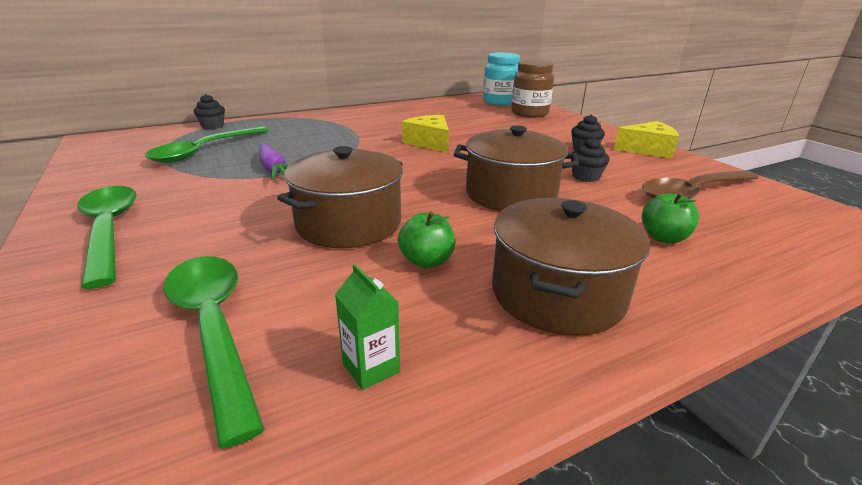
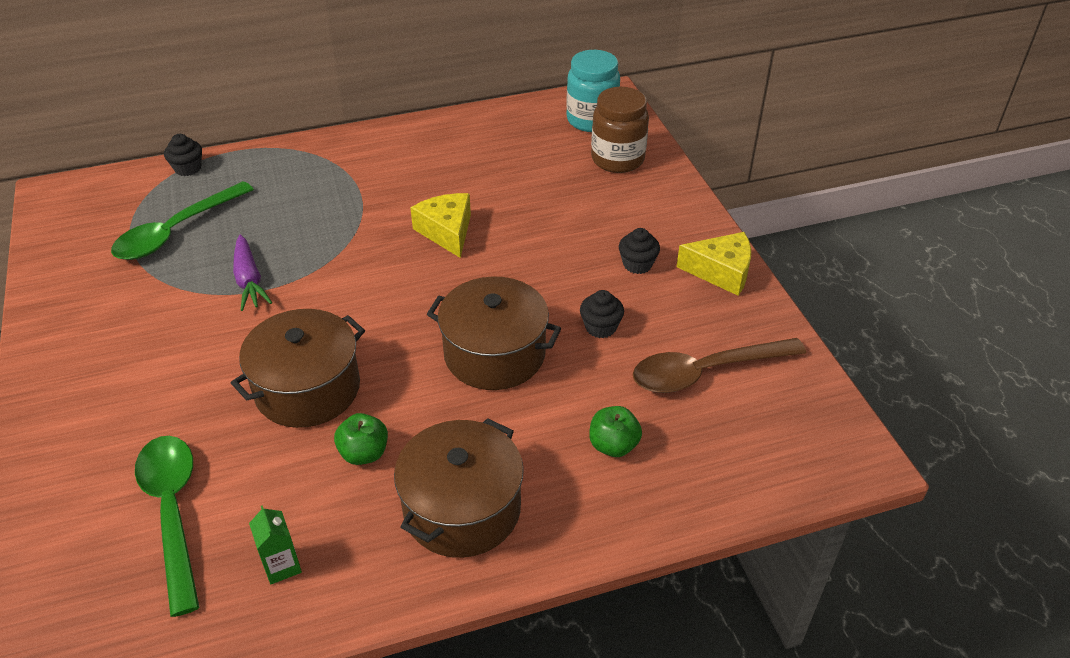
camera: 10 degrees right, 15 degrees up
(109, 230) = (85, 376): green spoon -> none

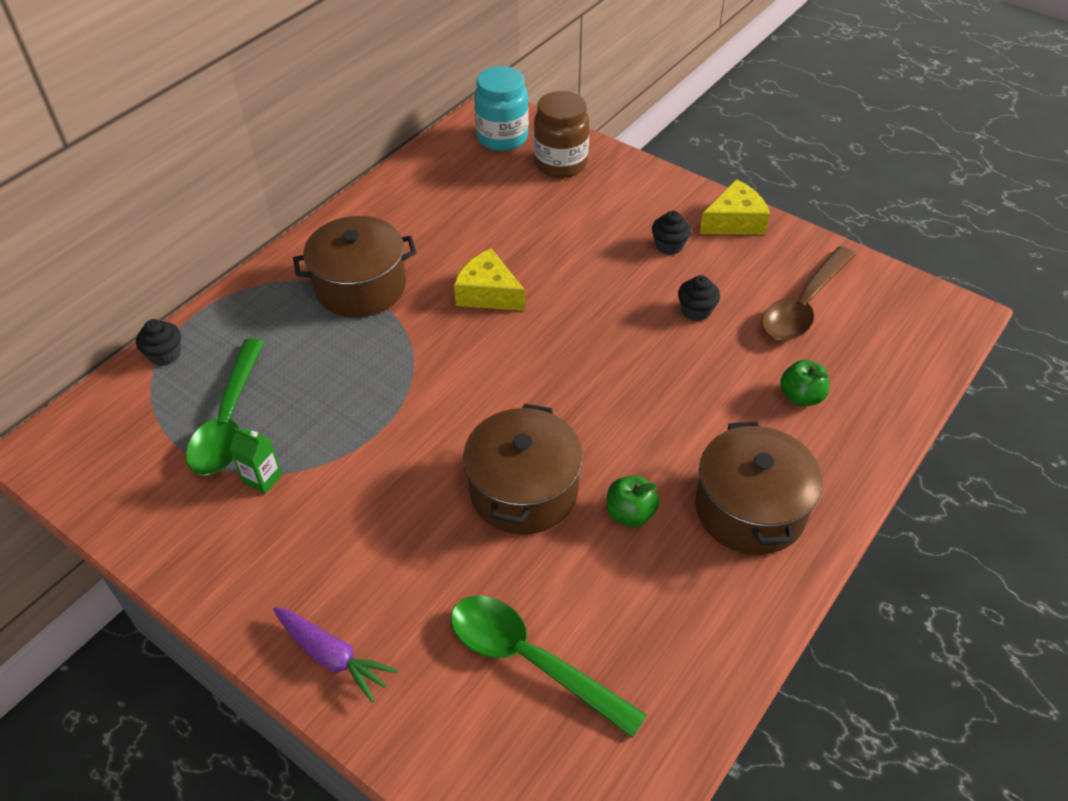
camera: 35 degrees left, 5 degrees up
(249, 280) = (359, 427): purple carrot -> purple carrot (333, 656)
(282, 566) = (668, 640): green carton -> green carton (263, 478)
(494, 354) = (641, 375): brown pot -> brown pot (360, 286)

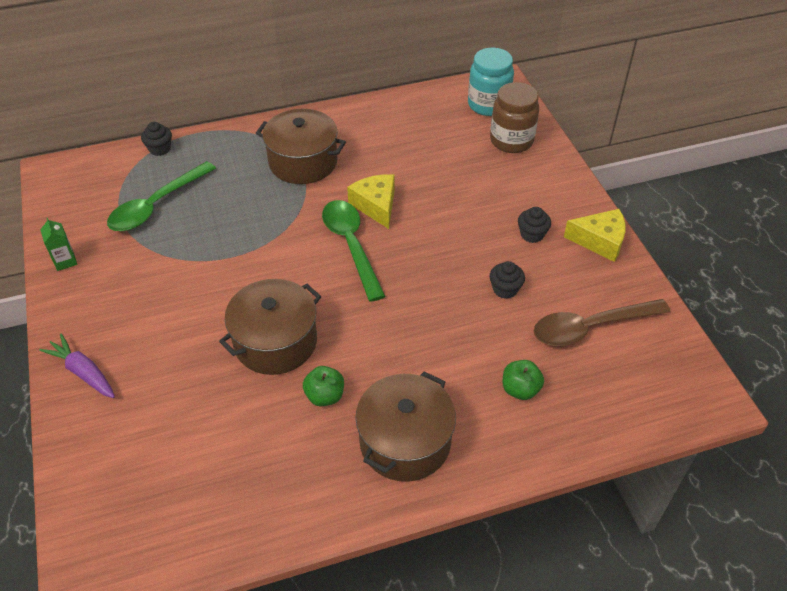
camera: 35 degrees right, 0 degrees up
(263, 478) = (142, 249): green carton -> green carton (65, 261)
(333, 656) = (83, 372): purple carrot -> purple carrot turned 150 degrees clockwise
(530, 660) = (180, 444): green spoon -> green spoon (351, 245)

